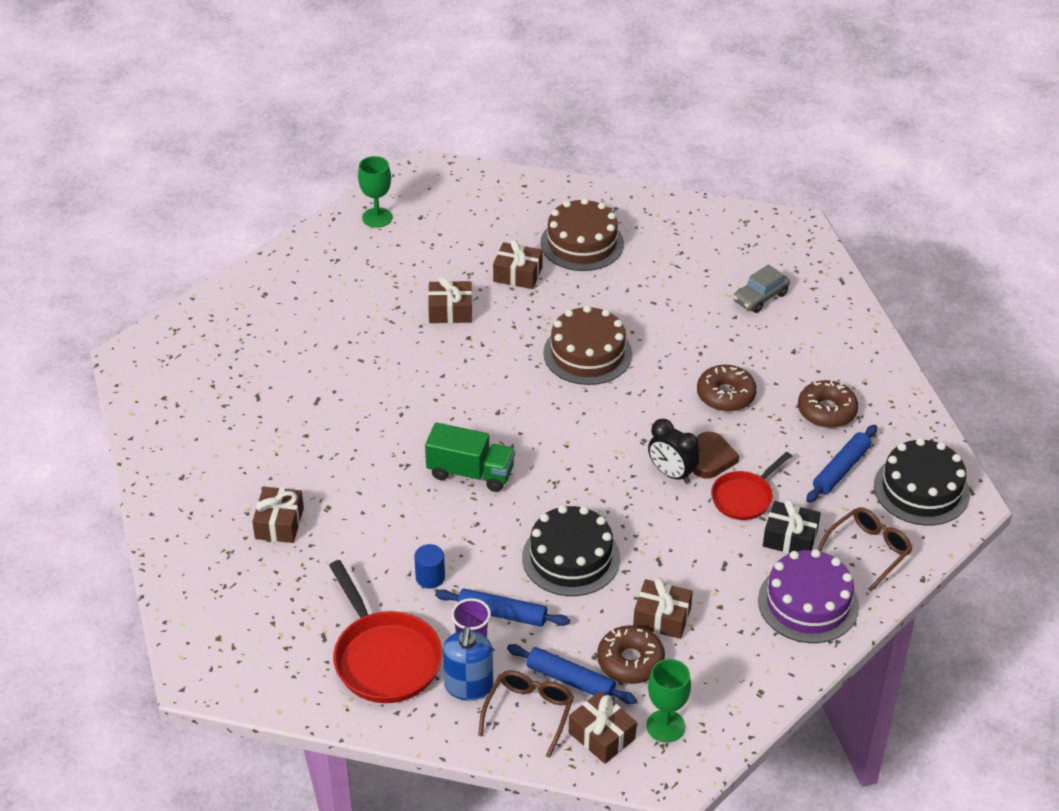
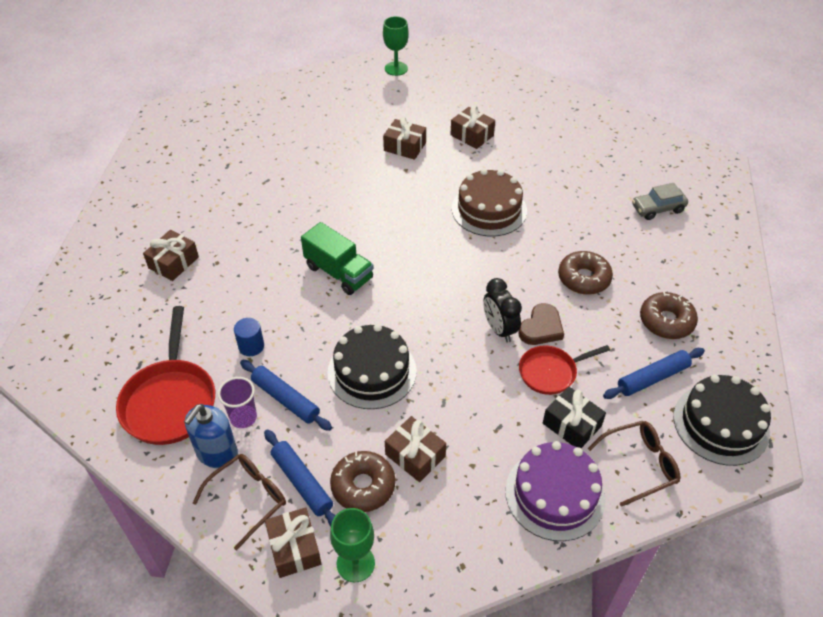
camera: 25 degrees right, 5 degrees up
(582, 243) = (535, 127): brown cake -> none

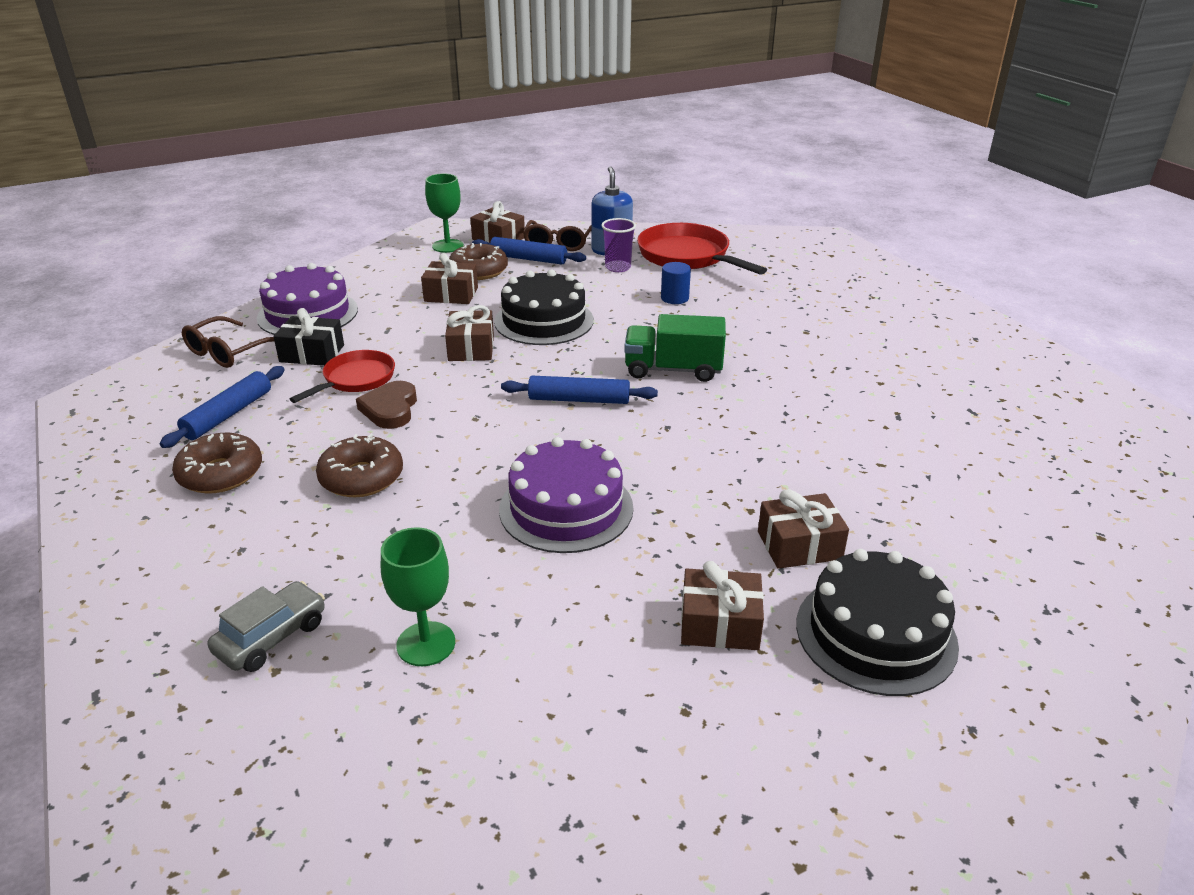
camera: 145 degrees right, 15 degrees down
(173, 262) = (843, 317): brown gift -> brown gift (471, 348)
(285, 399) = (598, 285): blue rolling pin -> blue rolling pin (579, 400)
(396, 68) = (1054, 714): green goblet -> green goblet (426, 644)
(489, 209) = (566, 508): brown cake -> purple cake
(499, 329) = (440, 391): black clock -> none
(721, 424) = (135, 406): black cake -> black cake (875, 634)

